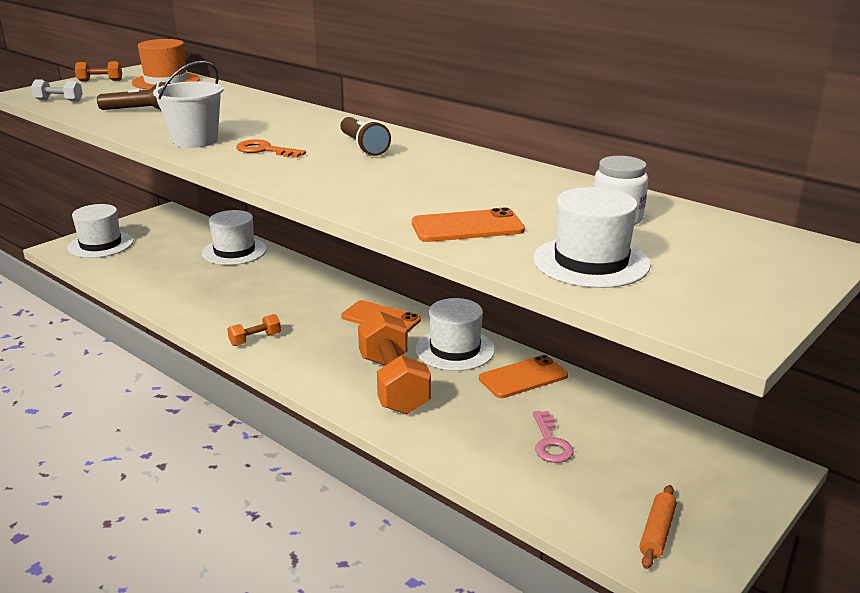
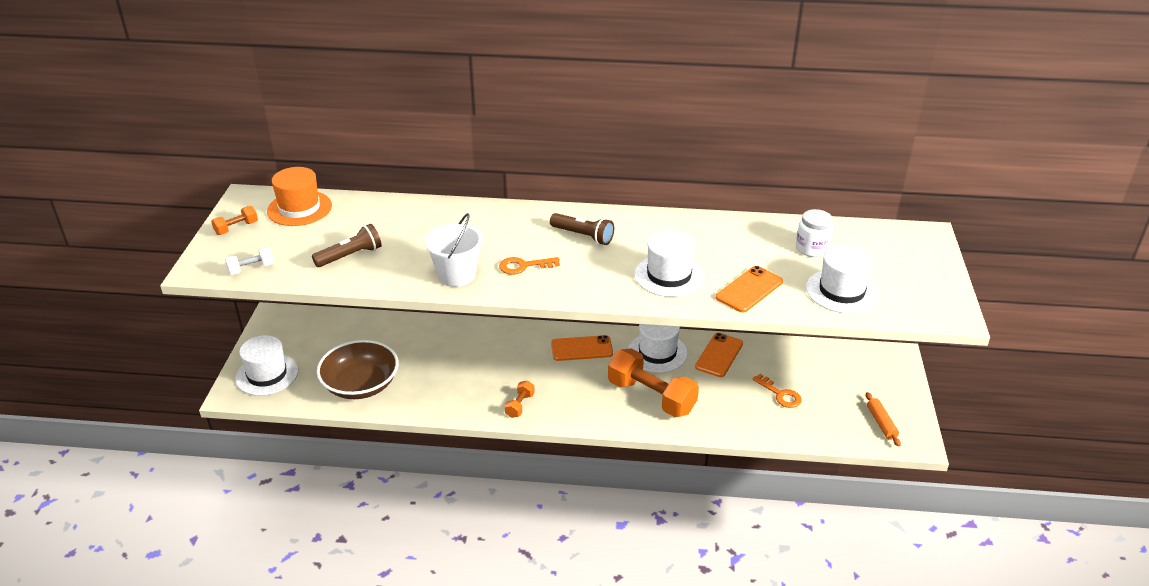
camera: 35 degrees left, 10 degrees up
(153, 275) = (361, 384): none -> brown bowl
(234, 251) = (394, 333): white hat -> white hat (669, 275)
(550, 443) = (780, 394): pink key -> orange key

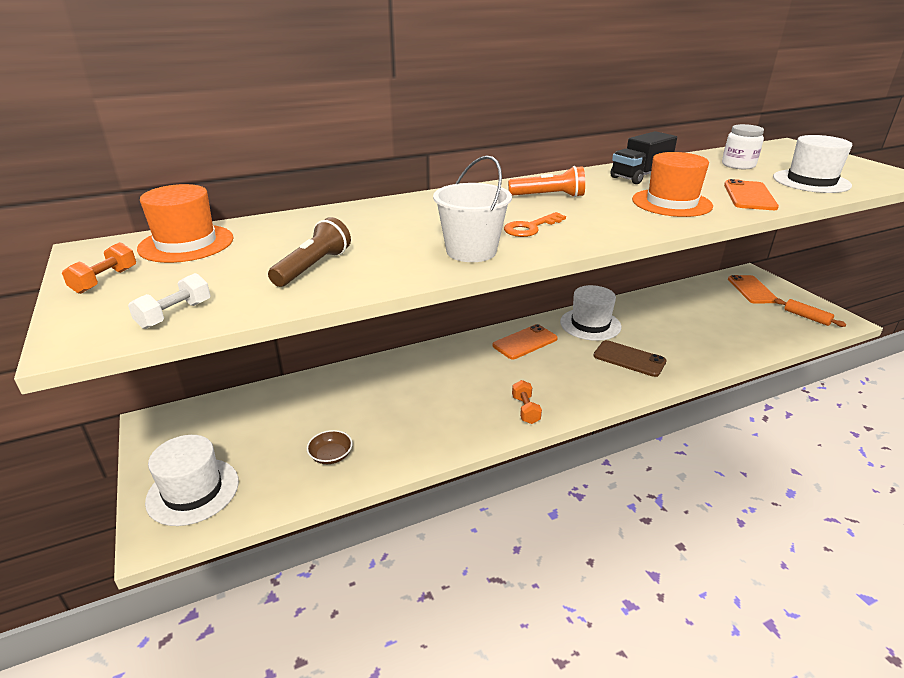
camera: 30 degrees left, 5 degrees down
(361, 384) = (331, 455): brown bowl -> brown bowl, size x0.43
(583, 236) = (548, 196): brown flashlight -> orange flashlight
(651, 397) = (629, 359): orange dumbbell -> brown phone
(669, 275) = (671, 203): white hat -> orange hat
(695, 235) = (640, 176): none -> black truck
(719, 355) = (638, 311): orange phone -> orange phone (752, 290)
(780, 394) = (717, 322): orange key -> none

